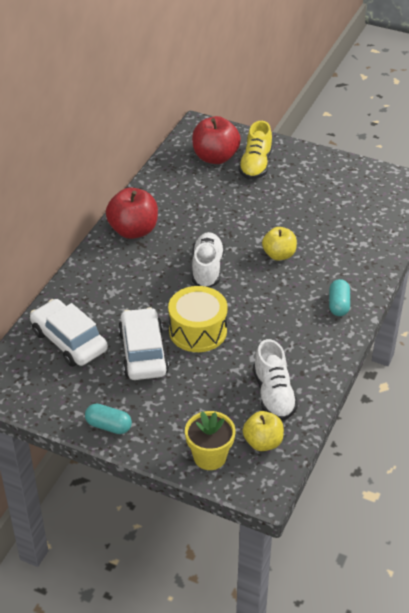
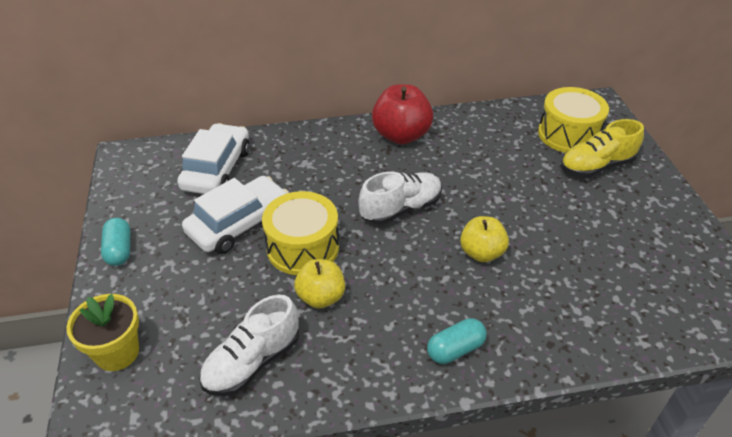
camera: 55 degrees right, 0 degrees up
(215, 157) = (568, 134): red apple -> yellow drum
(263, 442) = (167, 391): yellow apple -> yellow apple (321, 297)

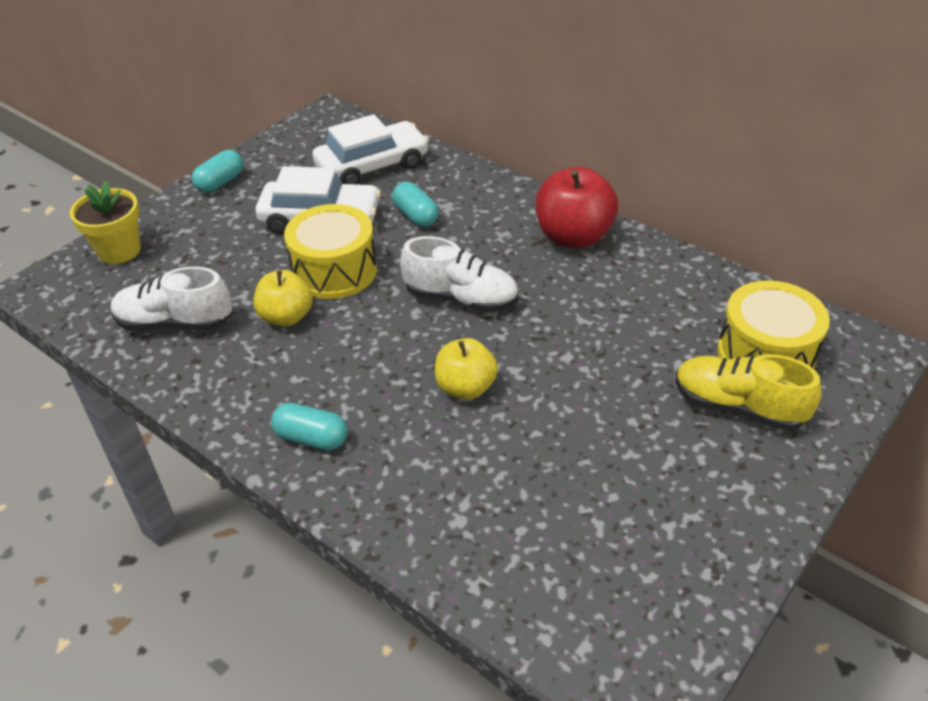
camera: 50 degrees right, 0 degrees up
(297, 181) = (416, 216): none -> turquoise capsule

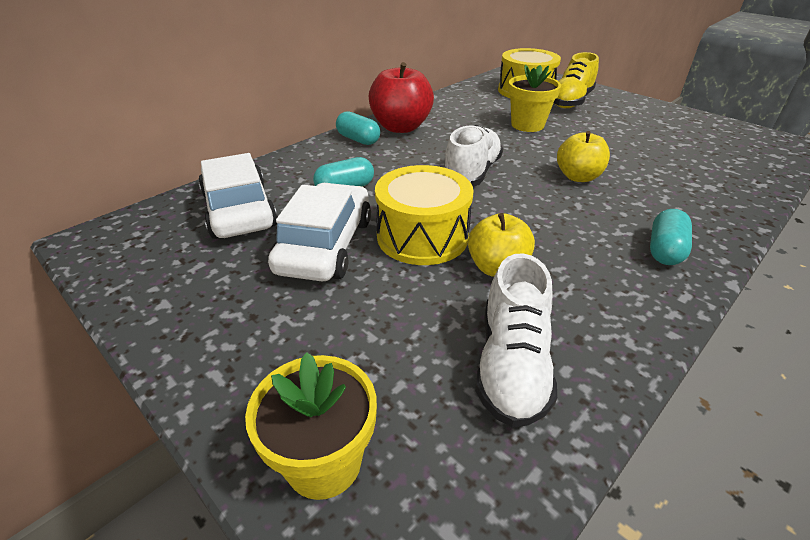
camera: 85 degrees left, 5 degrees down
(220, 182) = (189, 338): turquoise capsule -> turquoise capsule (358, 139)
(617, 350) = (527, 125): none -> yellow flower pot

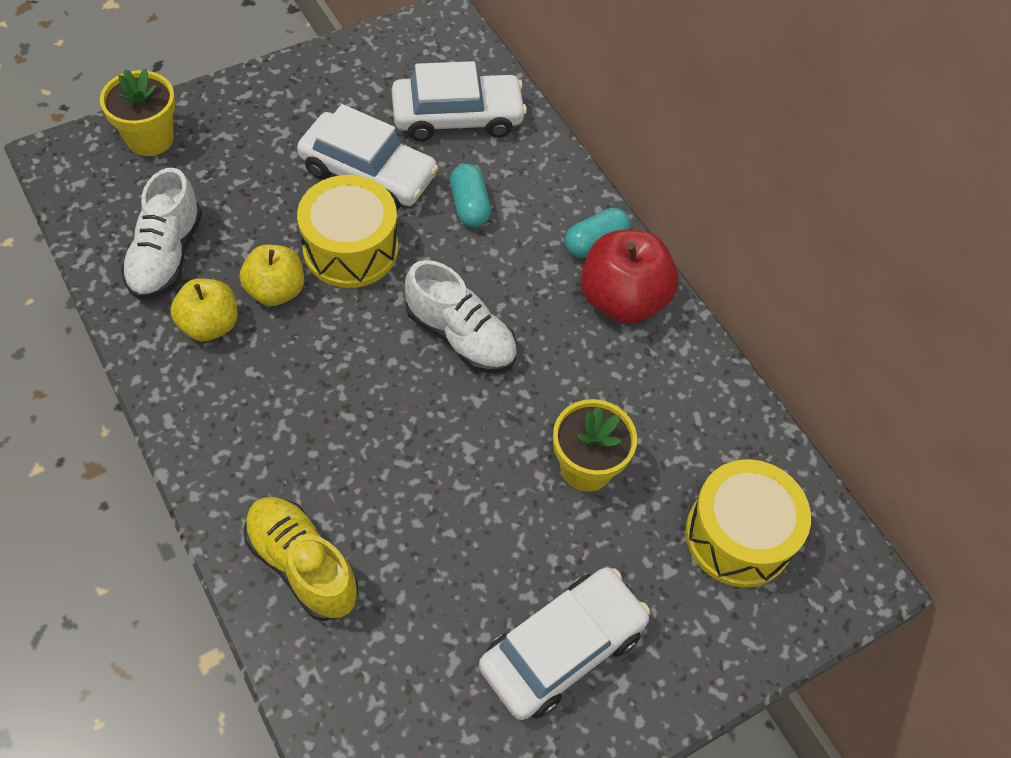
camera: 100 degrees right, 20 degrees up
(511, 365) = (166, 255): white shoe -> white shoe turned 105 degrees counterclockwise
(570, 101) = (670, 587): yellow shoe -> yellow shoe (302, 565)
(578, 177) = (409, 450): yellow apple -> yellow apple (210, 325)
(635, 120) = (562, 649): none -> white car
(664, 250) = (234, 449): turquoise capsule -> none

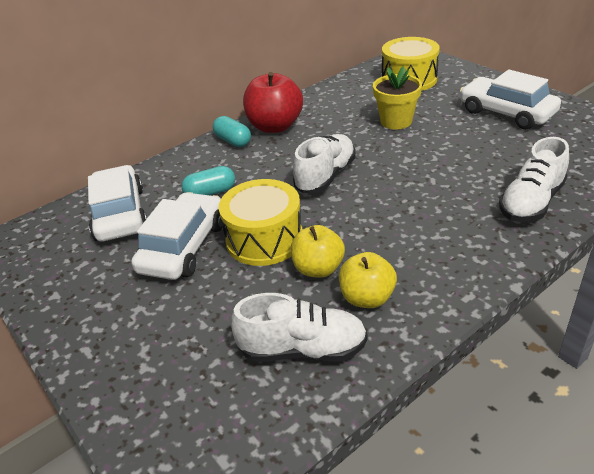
camera: 90 degrees left, 20 degrees down
(150, 138) = (150, 412): yellow flower pot -> none
(302, 565) = (531, 202): yellow shoe -> white shoe

